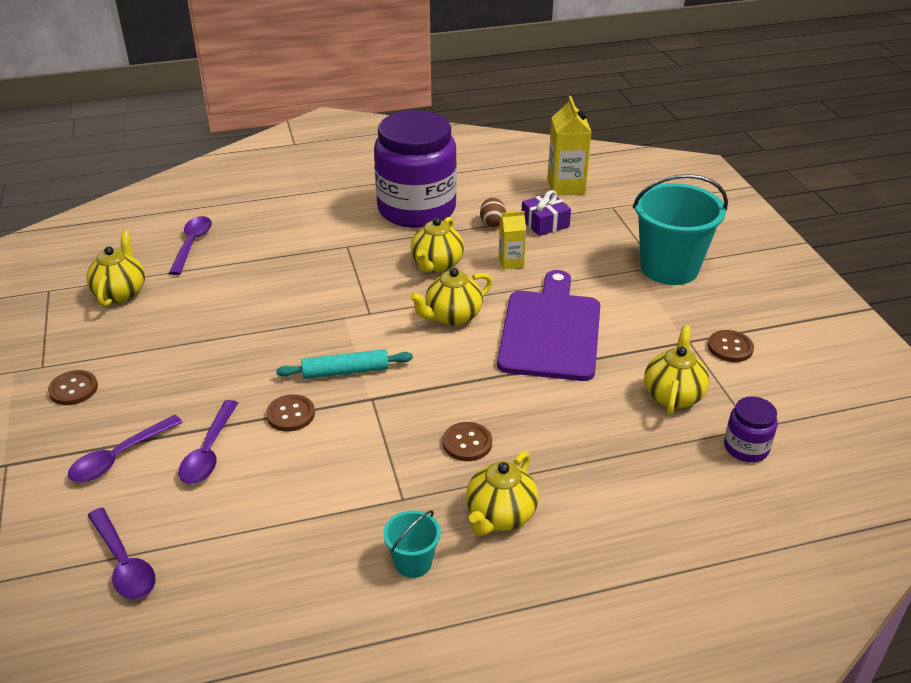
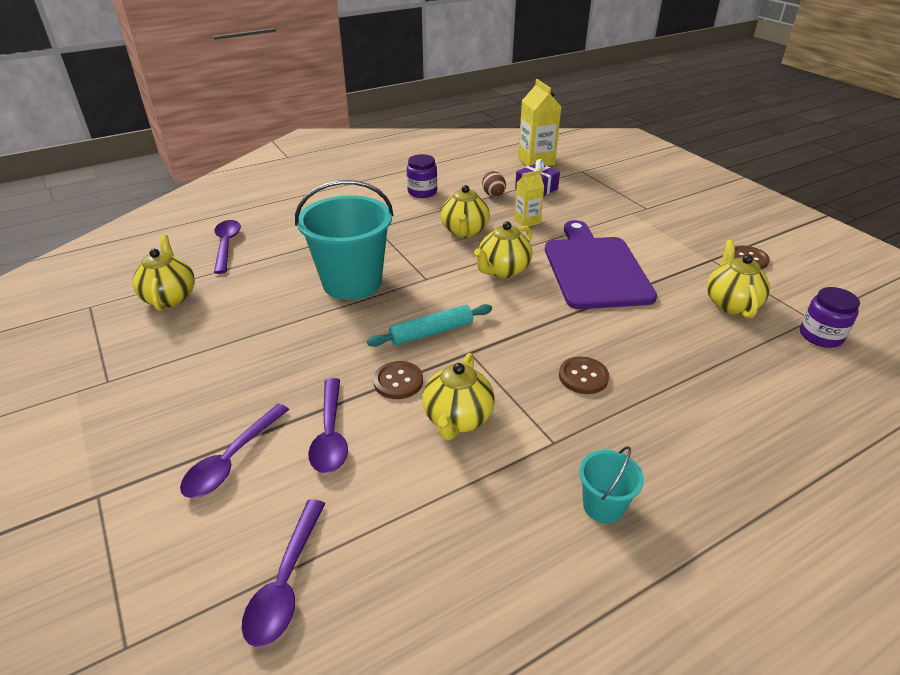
camera: 15 degrees left, 0 degrees up
(73, 389) = (152, 398): brown button -> none
(124, 563) = (286, 582): purple spoon -> purple spoon turned 60 degrees clockwise
(416, 209) = (422, 192): purple jar -> purple jar, size x0.42
(500, 516) = (657, 439): yellow teapot -> yellow teapot (457, 419)
(669, 268) = (657, 208): turquoise bucket -> turquoise bucket (352, 282)

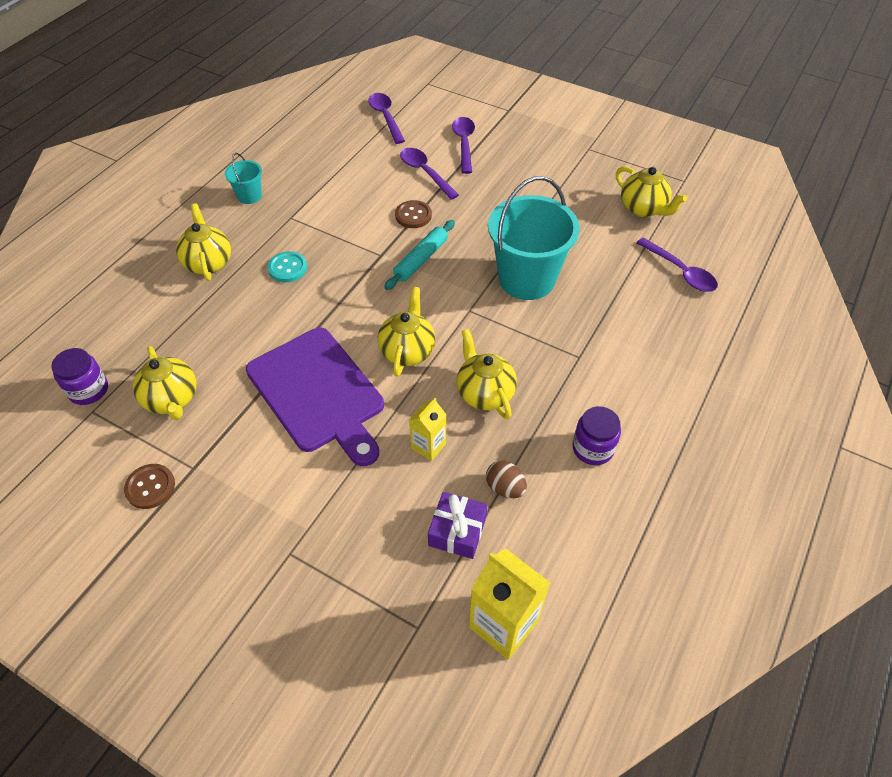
camera: 150 degrees right, 15 degrees up
(457, 419) = (357, 208): yellow teapot -> yellow teapot (208, 263)
(583, 377) = (287, 268): brown button -> turquoise button

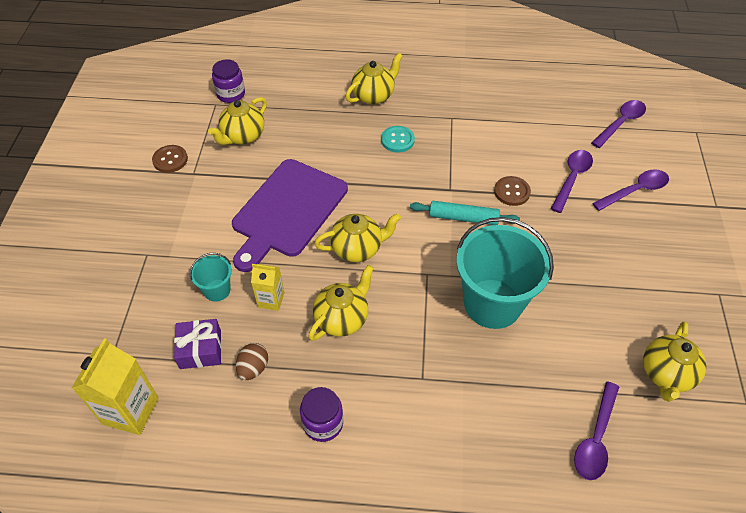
camera: 65 degrees right, 0 degrees up
(249, 196) = (457, 85): turquoise bucket -> turquoise bucket (217, 290)

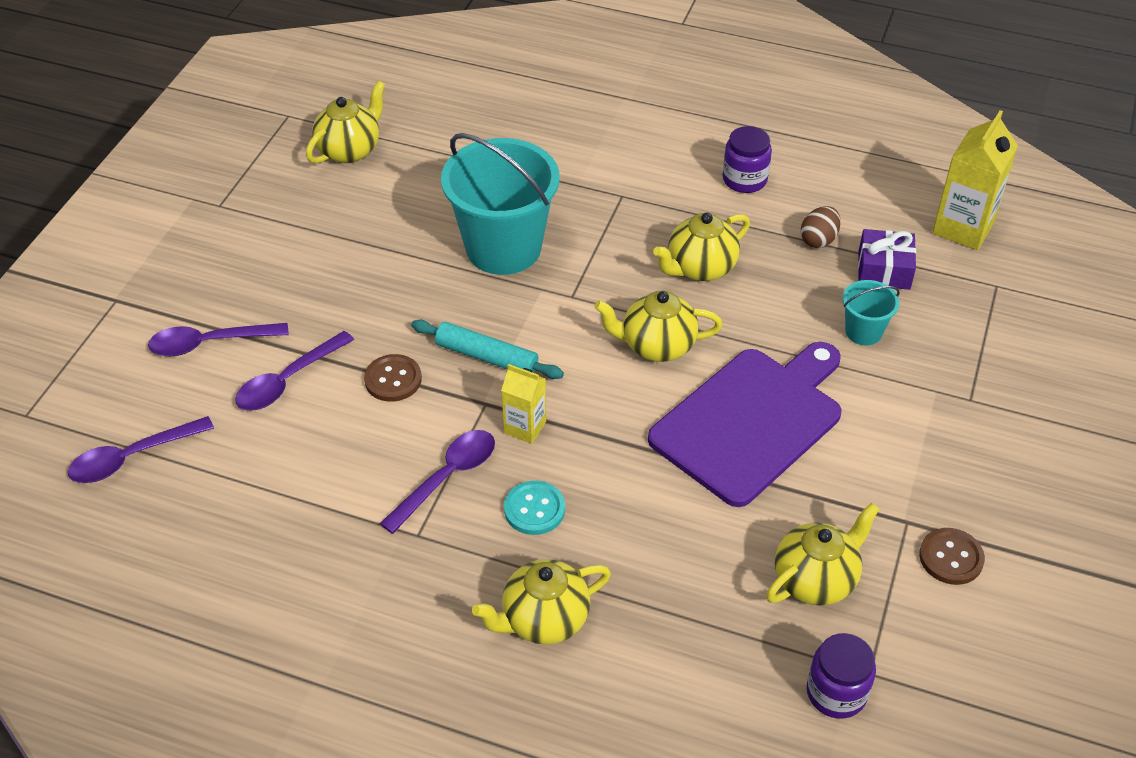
camera: 165 degrees left, 5 degrees down
(271, 300) = (790, 306): yellow carton -> yellow carton (525, 427)
(595, 438) = (463, 119): purple spoon -> purple spoon (446, 478)

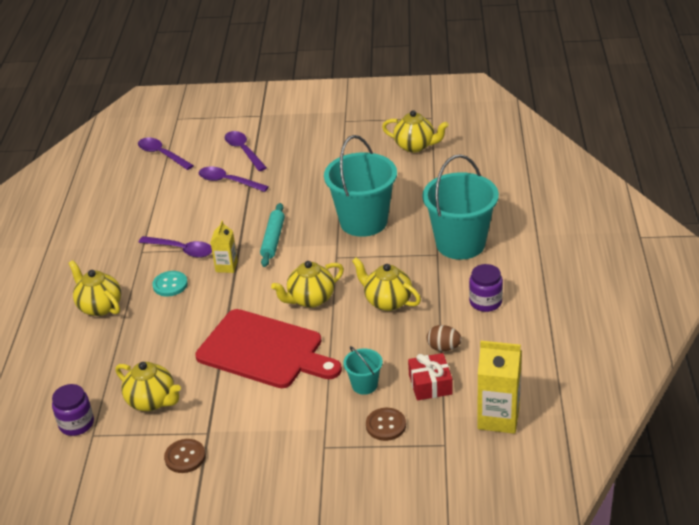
camera: 75 degrees right, 10 degrees down
(393, 379) = (243, 213): brown button -> brown button (386, 425)
(611, 168) = (460, 244): none -> turquoise bucket
(657, 346) = (310, 299): yellow teapot -> yellow teapot turned 105 degrees counterclockwise
(750, 421) = (264, 350): purple cutting board -> red cutting board
(884, 270) = (430, 384): purple gift -> red gift

